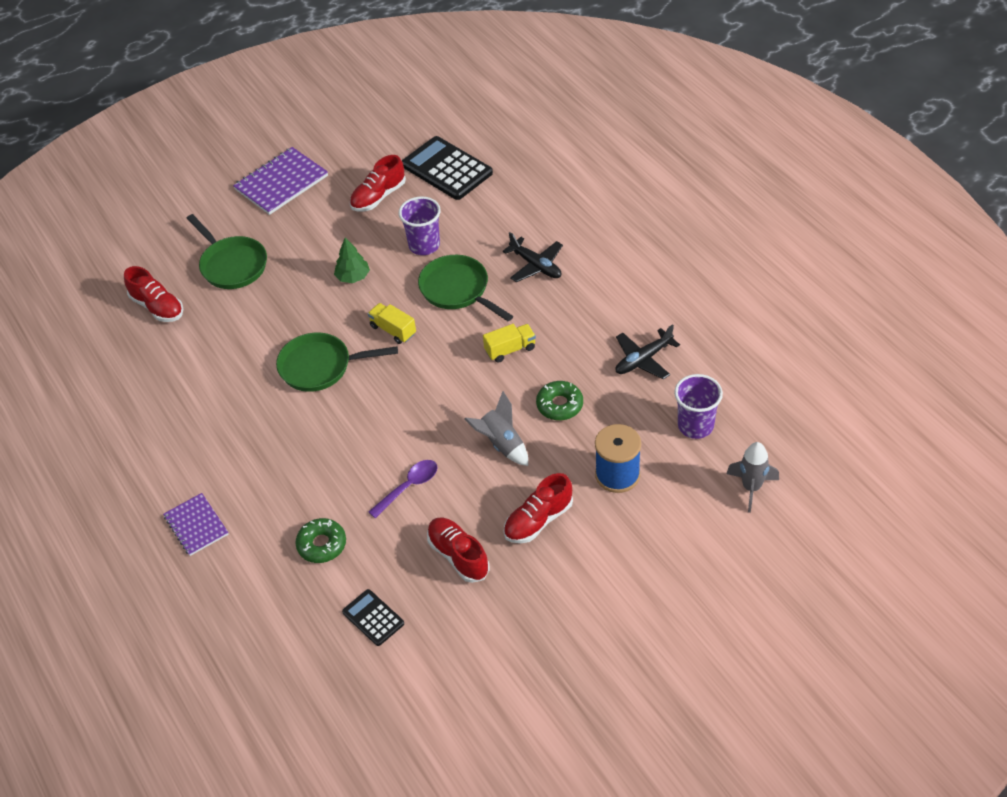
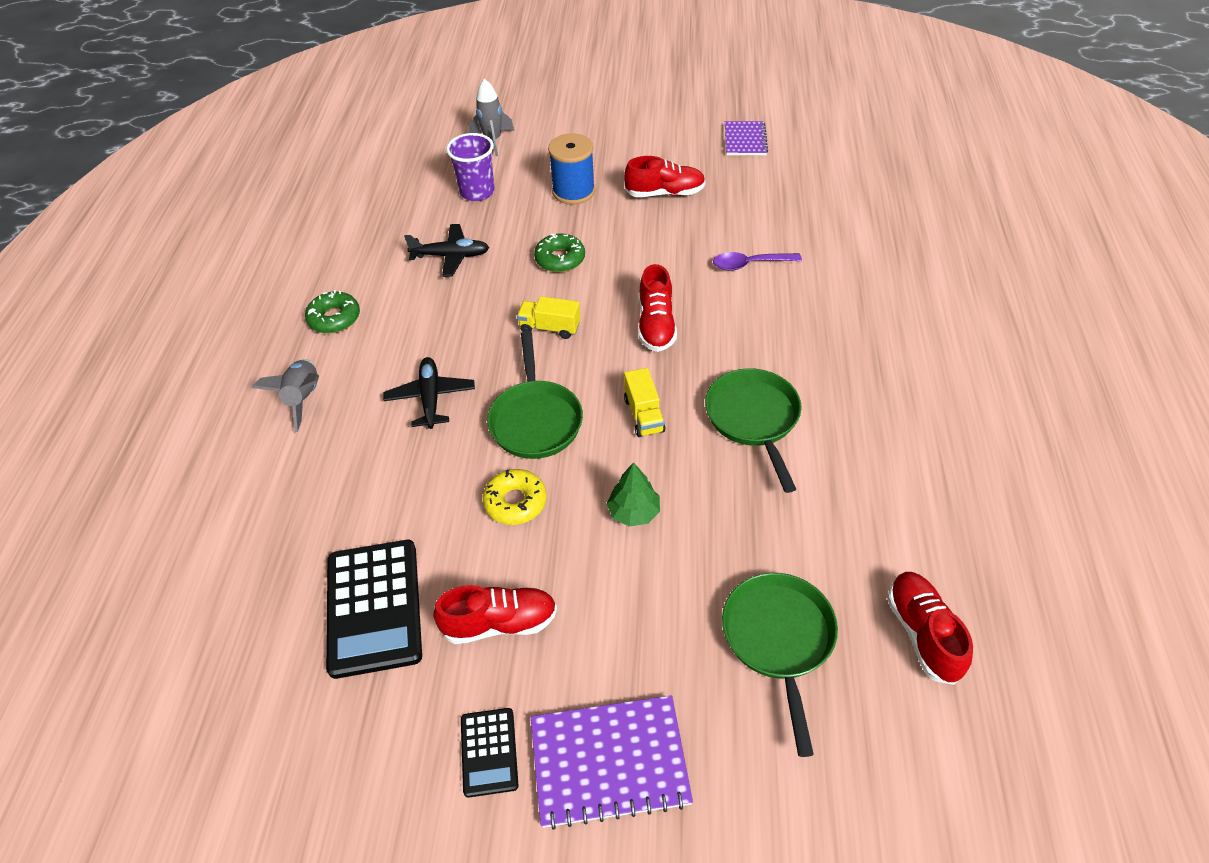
camera: 145 degrees left, 0 degrees up
(196, 525) = (977, 331): purple notebook -> purple notebook (745, 140)
(320, 366) = (754, 419): green pan -> green pan turned 135 degrees counterclockwise
(322, 545) = (860, 260): green donut -> green donut (334, 318)
(373, 618) = (848, 195): black calculator -> black calculator (489, 752)
(424, 245) = (515, 502): purple cup -> yellow donut
(458, 556) = (748, 201): red shoe -> red shoe (656, 325)
(501, 444) = (640, 255): grey rocket -> grey rocket (303, 399)

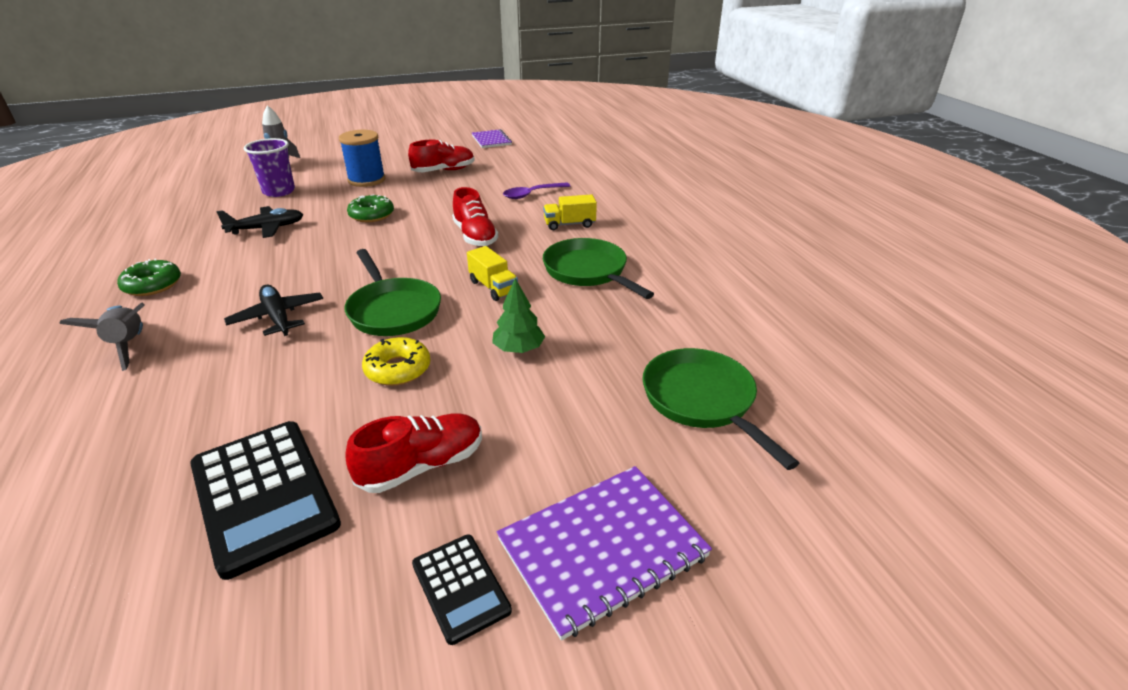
camera: 25 degrees left, 15 degrees down
(550, 328) = (380, 253): yellow truck -> yellow truck (569, 224)
(922, 633) = (812, 364): red shoe -> none

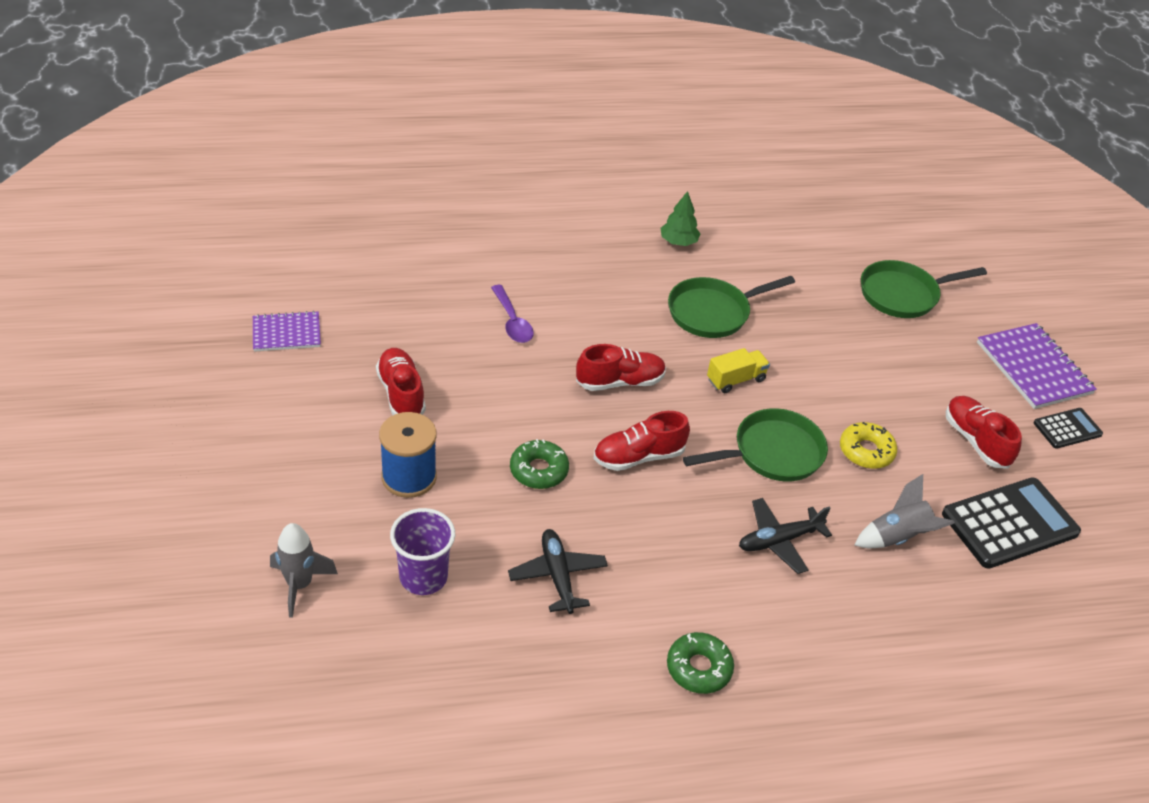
camera: 85 degrees left, 10 degrees up
(128, 346) = (826, 656): grey rocket -> grey rocket (897, 537)
(386, 249) = (638, 457): none -> red shoe
(518, 349) = (839, 376): green tree -> green tree (678, 242)
(569, 224) = (605, 306): yellow truck -> none

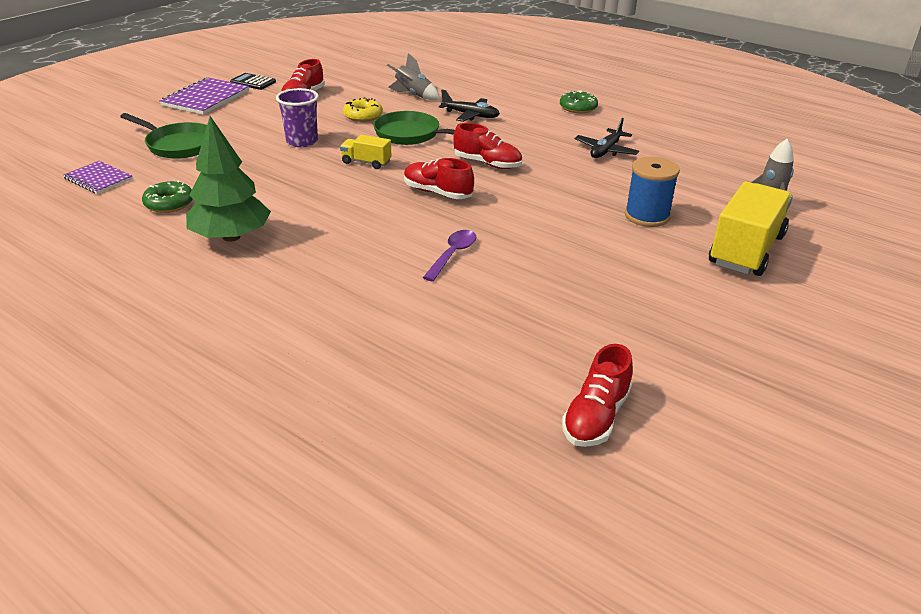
camera: 130 degrees left, 10 degrees down
(281, 485) = (746, 250): none -> yellow truck
(286, 333) = (657, 341): purple notebook -> purple notebook (98, 179)
(401, 393) = (601, 256): red shoe -> red shoe (596, 417)
(423, 577) = (685, 179): purple cup -> purple cup (302, 141)
(539, 470) = (557, 184): green donut -> green donut (169, 203)
(678, 242) = (231, 237): green tree -> green tree, size x1.90
(713, 312) = (306, 192): green pan -> none
(1010, 524) = (355, 79): black calculator -> none

